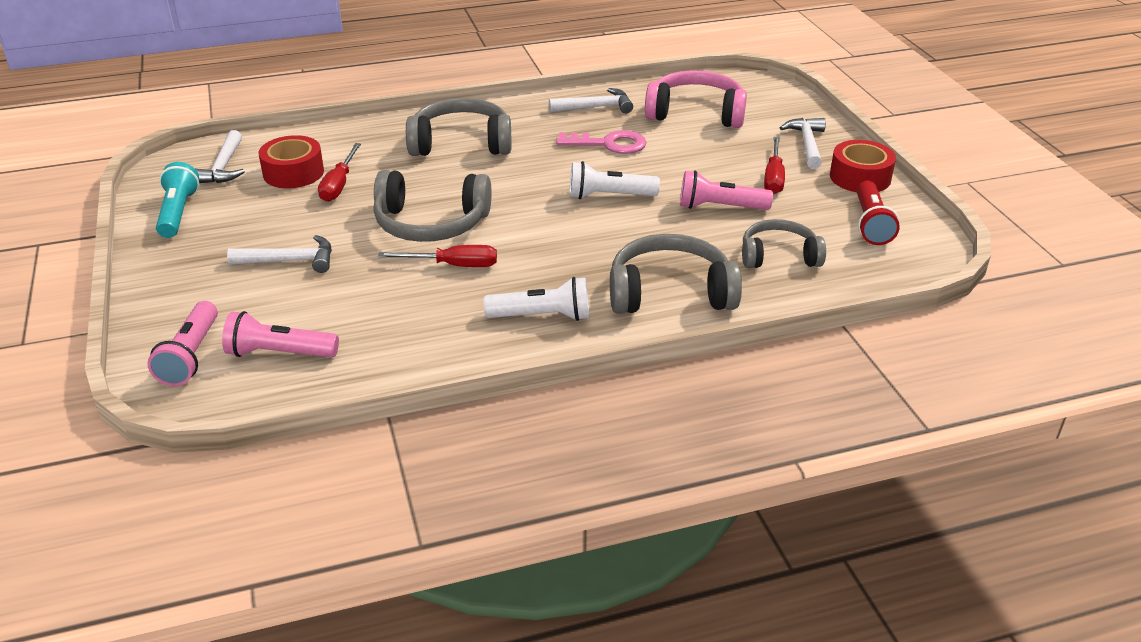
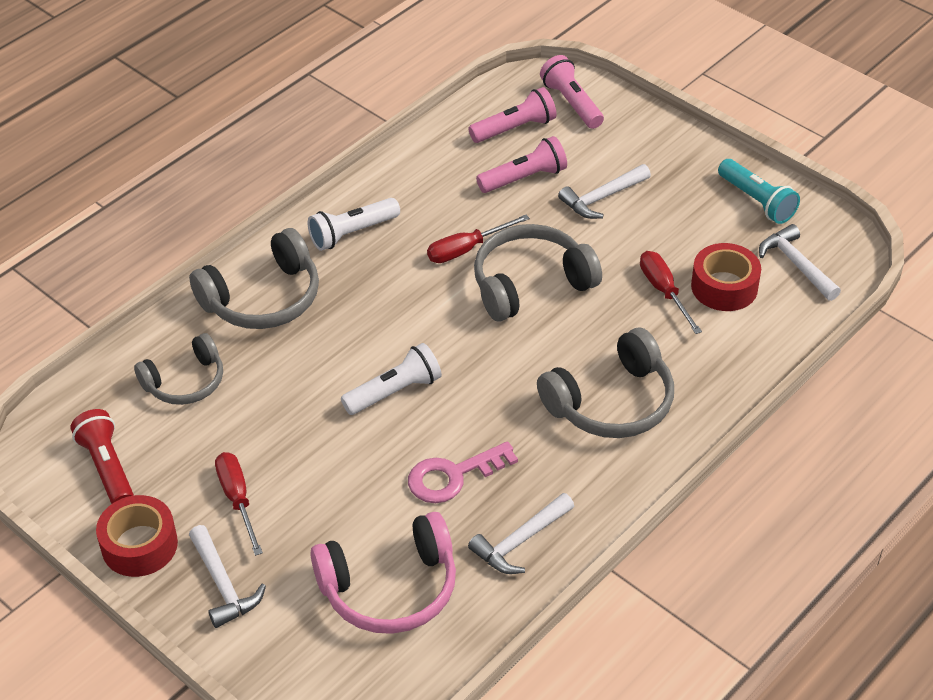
camera: 150 degrees right, 10 degrees up
(720, 207) = (273, 425): pink flashlight -> pink flashlight (524, 178)

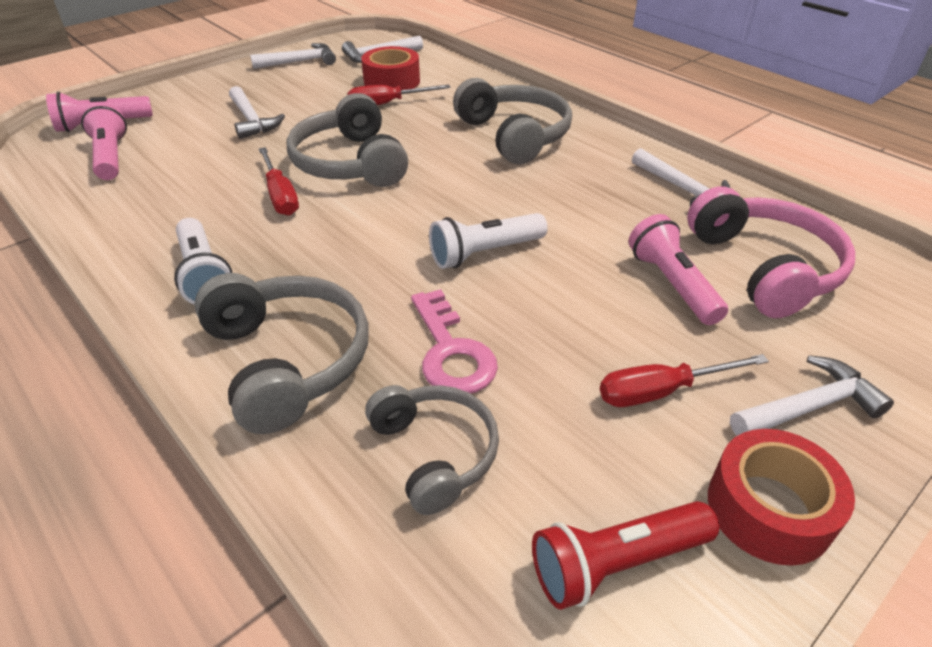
camera: 85 degrees left, 5 degrees down
(395, 392) = (484, 253): white flashlight -> white flashlight turned 90 degrees counterclockwise
(453, 476) = (606, 221): pink key -> pink key (451, 352)
(524, 178) = (194, 156): pink flashlight -> pink flashlight (672, 284)
(756, 201) = (300, 62): turquoise flashlight -> white hammer

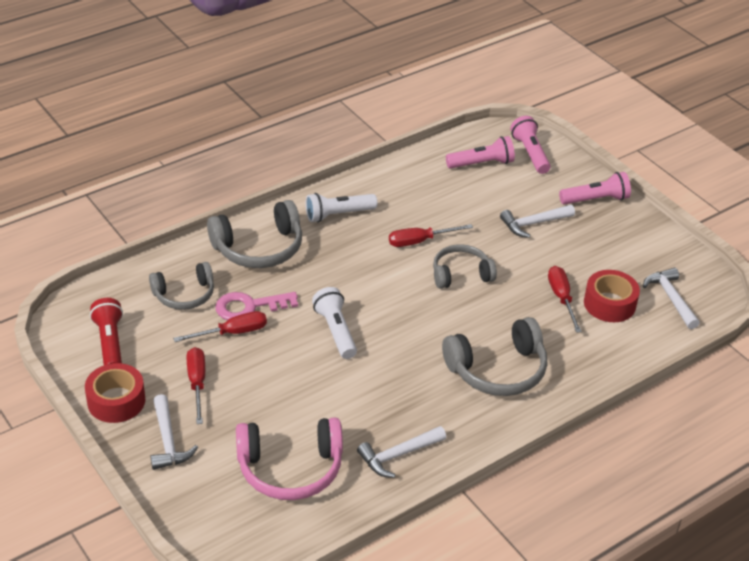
camera: 95 degrees right, 0 degrees up
(300, 62) = (653, 247): white hammer -> none
(350, 163) = (461, 274): grey headphones -> grey headphones, size x0.66
(522, 364) = (232, 333): none -> red screwdriver
(672, 284) = (284, 414): pink flashlight -> pink flashlight (596, 200)

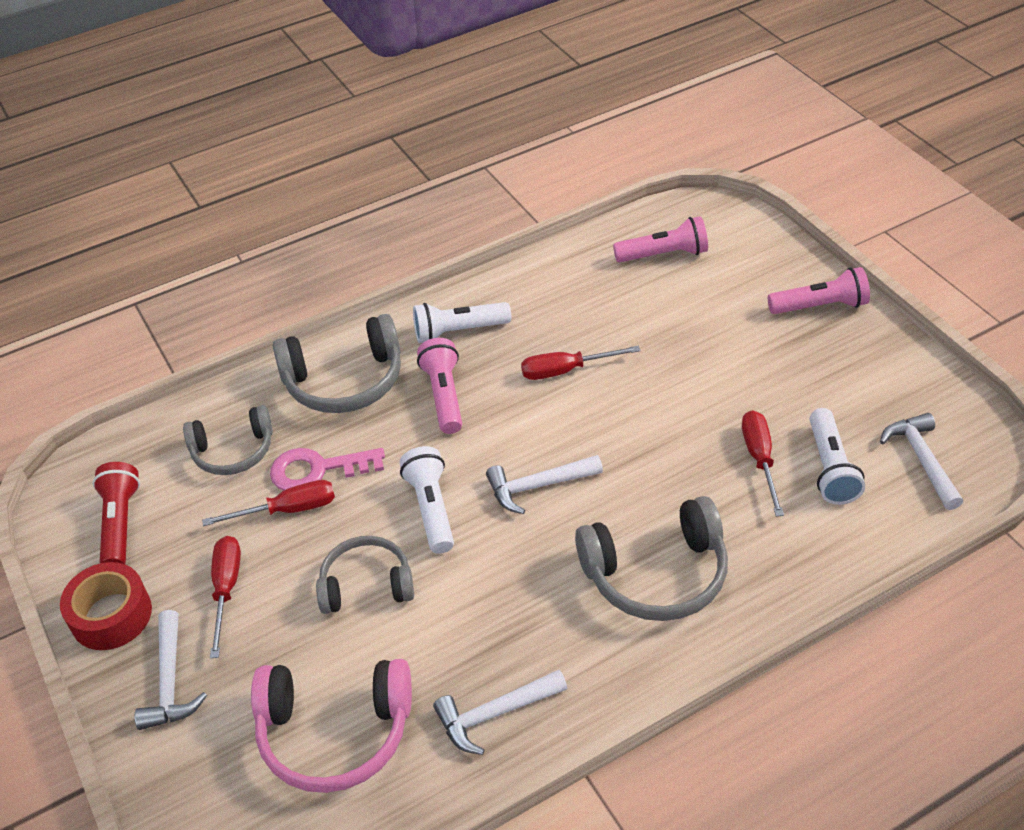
camera: 10 degrees right, 5 degrees up
(461, 274) = (618, 421): grey headphones -> grey headphones (366, 585)
(530, 153) = (733, 239): pink flashlight -> pink flashlight (444, 395)
(533, 224) = (728, 343): white hammer -> white hammer (537, 486)
(609, 304) = (829, 468): red tape -> white flashlight

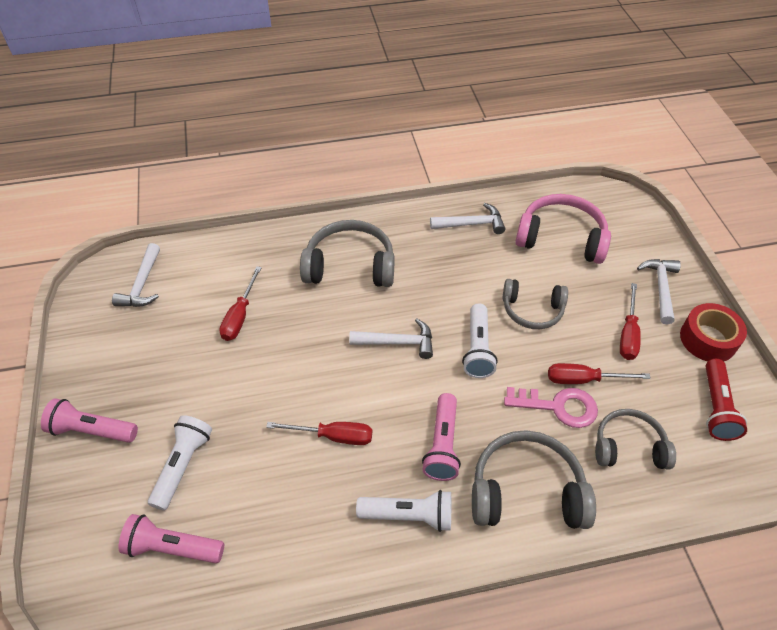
camera: 165 degrees left, 5 degrees up
(829, 468) = (202, 296): white flashlight -> white flashlight (183, 465)

